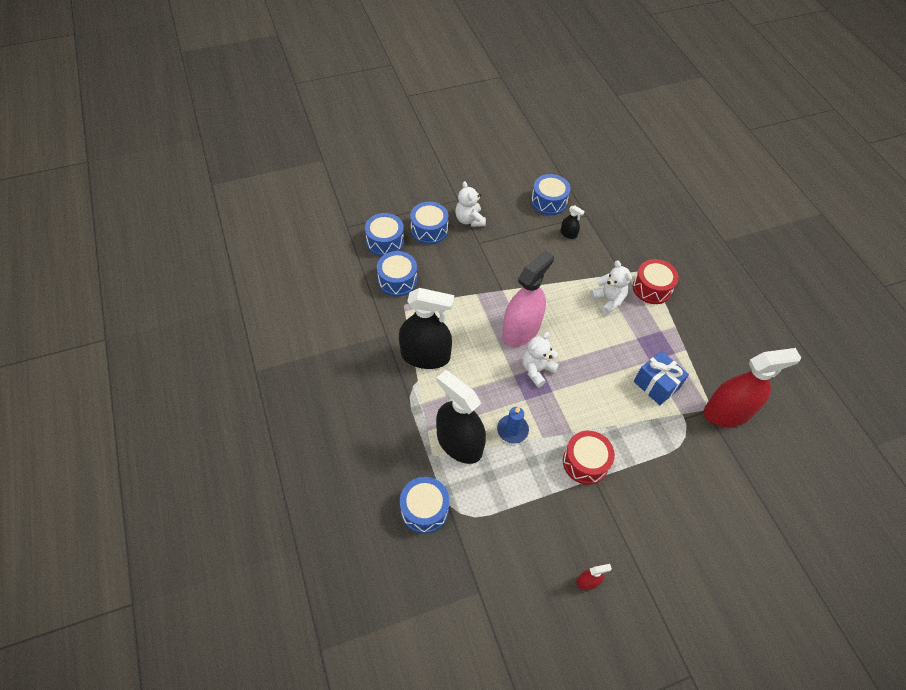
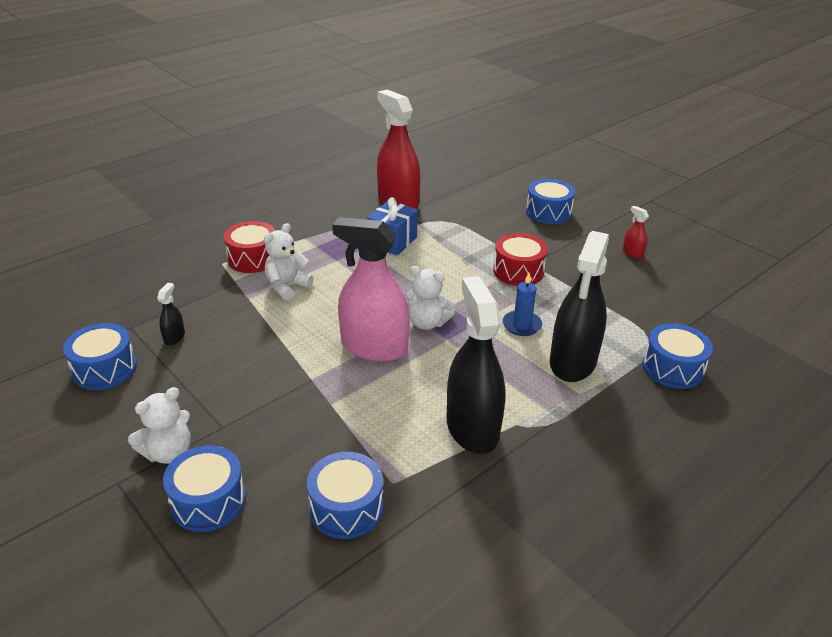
camera: 110 degrees left, 20 degrees down
(385, 241) = (258, 560): blue drum -> blue drum (548, 212)

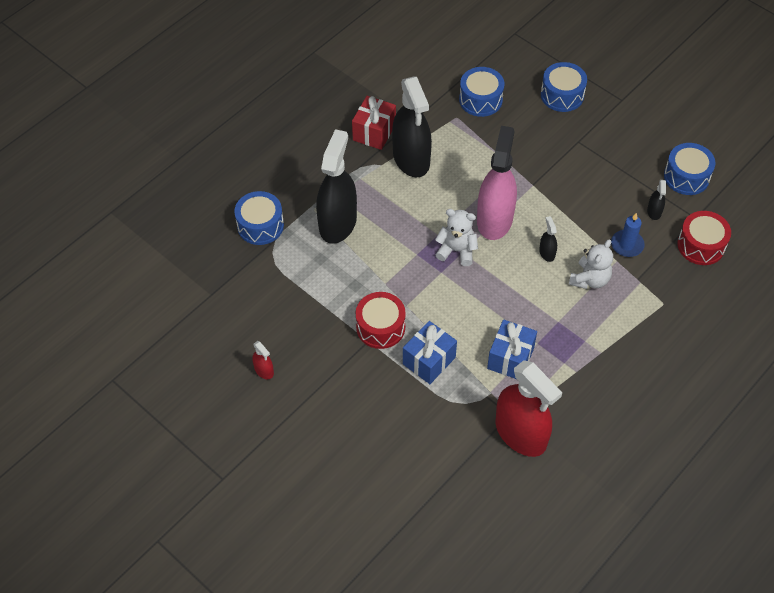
camera: 175 degrees right, 20 degrees up
(168, 452) = (602, 121): white teddy bear -> none
(253, 258) = (638, 314): red drum -> red drum (701, 245)
(323, 311) = (547, 253): none -> black spray bottle
(374, 347) = (494, 219): pink spray bottle -> pink spray bottle turned 90 degrees counterclockwise
(471, 246) = (429, 360): none -> blue gift
(522, 325) = (377, 257): blue candle -> blue candle (627, 245)
(527, 472) = (374, 132): none -> red gift
(548, 212) = (347, 435): blue drum -> none

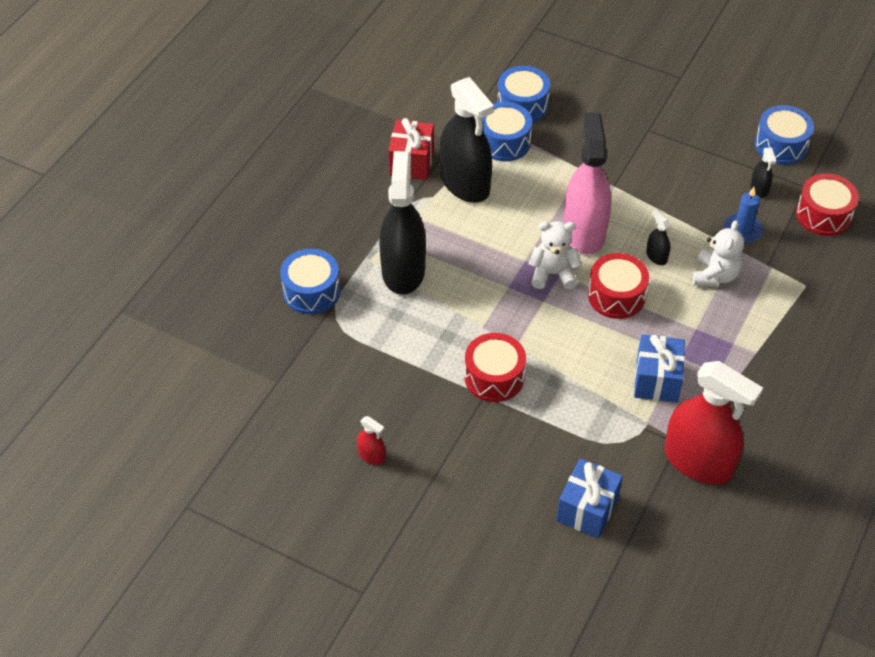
camera: 15 degrees left, 5 degrees down
(429, 360) = (564, 403): blue gift -> blue gift (587, 509)
(502, 280) = (616, 296): none -> red drum
(562, 95) = (612, 84): blue drum -> blue drum (504, 142)

